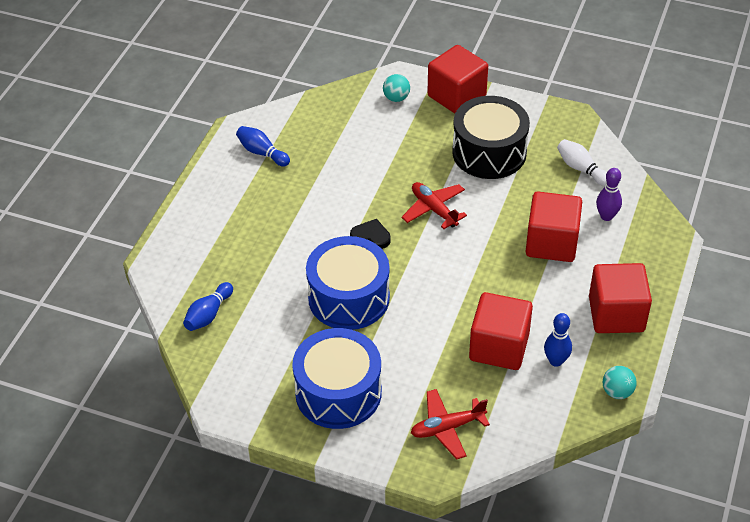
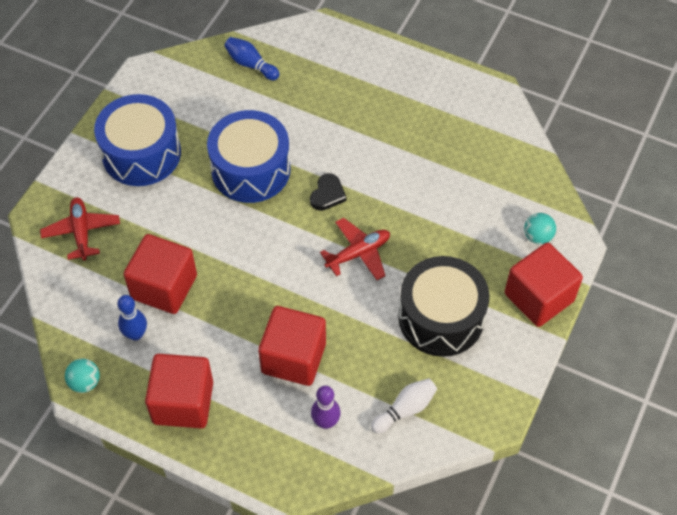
camera: 95 degrees right, 10 degrees up
(262, 153) = (457, 111): blue bowling pin -> none

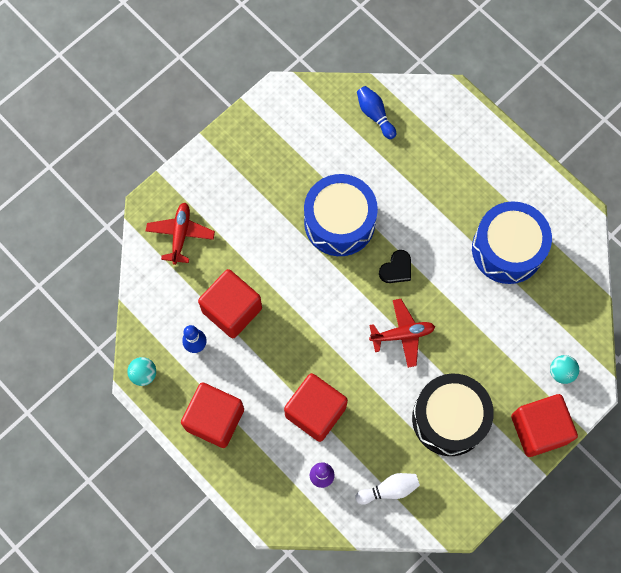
camera: 20 degrees right, 15 degrees up
(141, 153) = (252, 175): blue drum -> blue drum (507, 249)

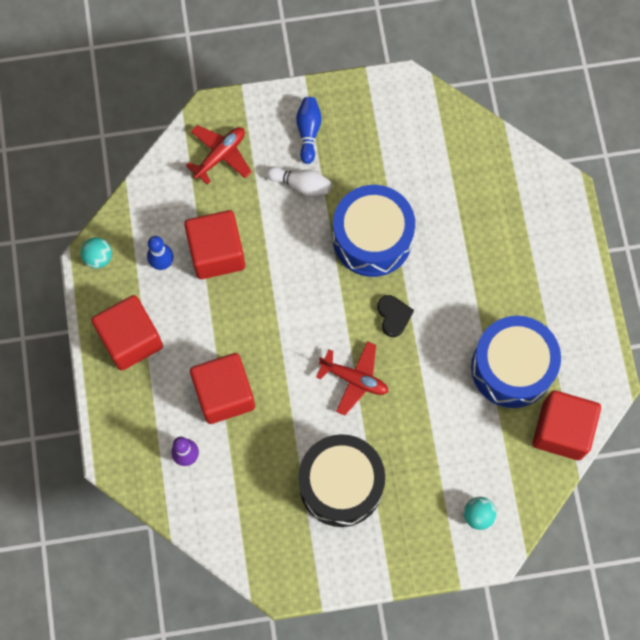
camera: 35 degrees right, 0 degrees up
(375, 115) = (478, 161): blue bowling pin -> blue bowling pin (308, 132)
(389, 489) = (239, 509): white bowling pin -> white bowling pin (301, 184)
(396, 269) = (393, 316): black heart -> black heart turned 90 degrees counterclockwise
(539, 429) = (417, 552): red cube -> red cube (561, 430)

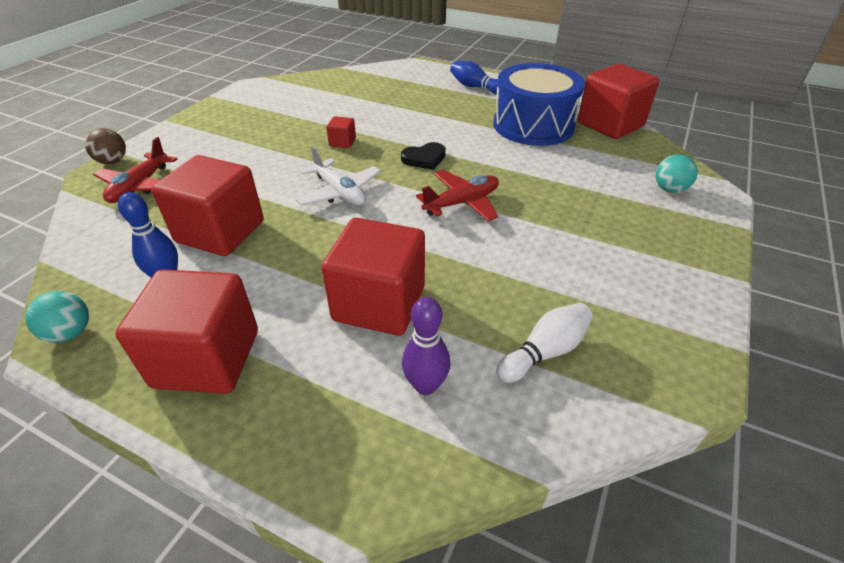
camera: 55 degrees left, 30 degrees down
(220, 155) = (140, 186): red plane -> red plane turned 150 degrees counterclockwise
(230, 105) = (113, 161): none -> brown ball
(301, 184) = (242, 156): white bowling pin -> white bowling pin (544, 352)
(308, 132) = (208, 135): blue bowling pin -> blue bowling pin (475, 87)
(308, 290) = (339, 192): none -> white plane
(341, 485) = (576, 260): black drum -> none
(372, 238) = (342, 142): blue drum -> red cube
(393, 316) = (424, 158): black heart -> black heart turned 135 degrees clockwise

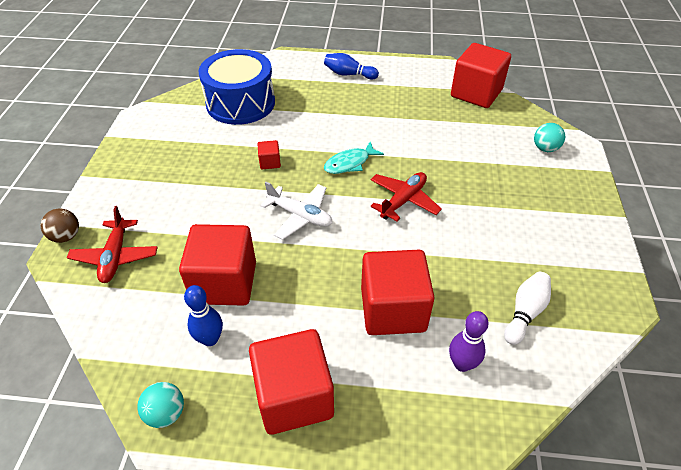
camera: 20 degrees left, 5 degrees up
(424, 158) = (349, 163): black heart -> turquoise fish
(533, 125) = (418, 107): blue drum -> blue drum (240, 103)

